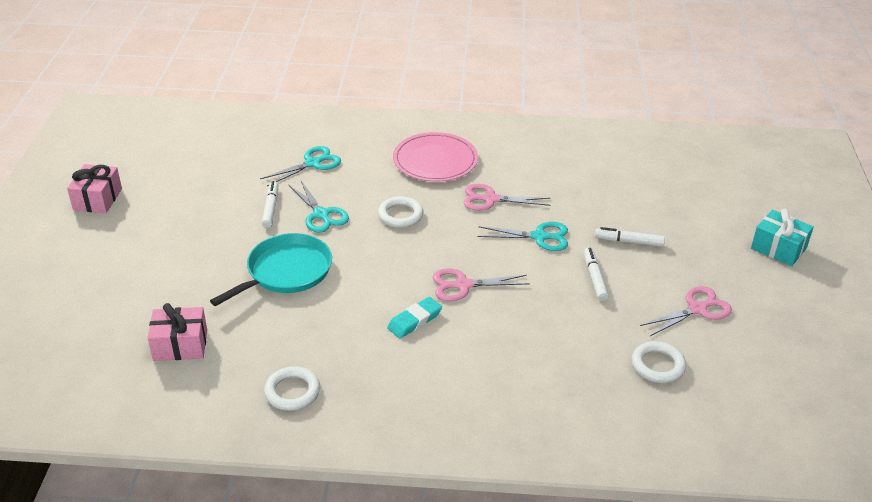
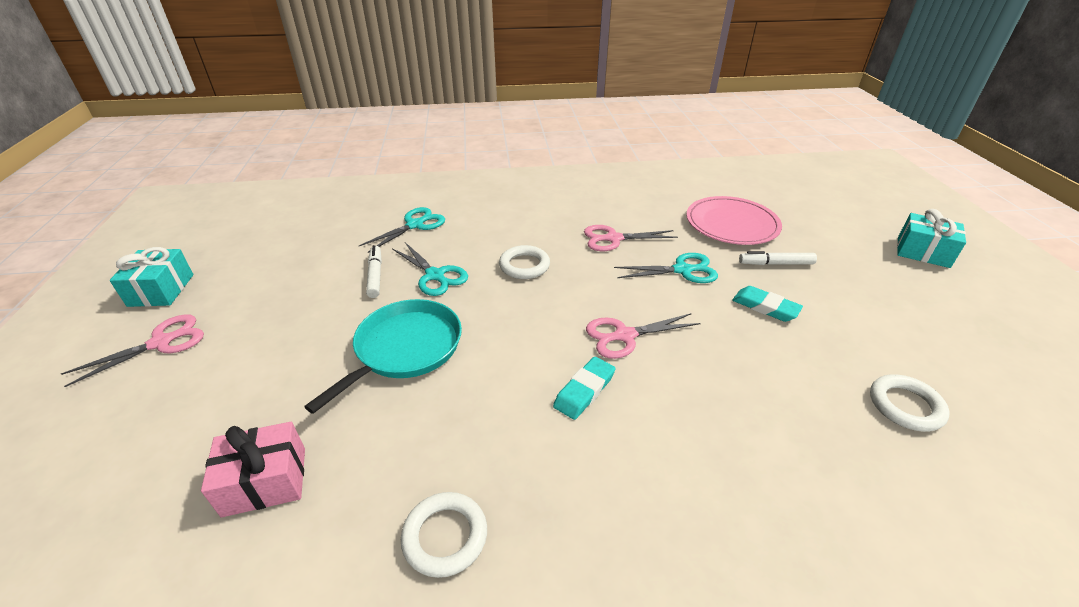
camera: 10 degrees left, 0 degrees up
(97, 199) = (161, 290): pink gift -> turquoise gift
(435, 160) = (542, 209): pink plate -> pink plate (731, 224)
(594, 278) = (765, 307): white marker -> turquoise eraser
(697, 309) = (896, 327): pink scissors -> pink scissors (161, 343)

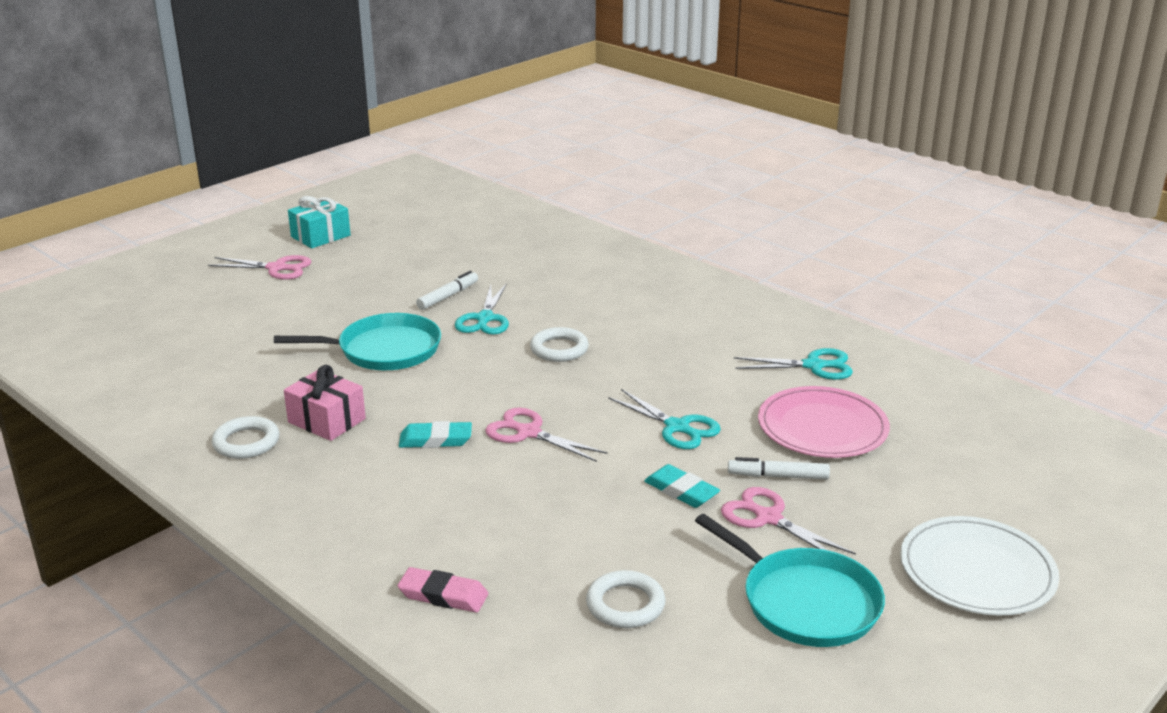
camera: 50 degrees right, 10 degrees down
(265, 481) = (218, 366): pink gift -> pink gift (326, 420)
(415, 225) = (541, 276): turquoise scissors -> turquoise scissors (813, 366)
(613, 239) = (675, 373): pink scissors -> pink scissors (768, 518)
(765, 307) = (681, 491): turquoise eraser -> turquoise eraser turned 45 degrees counterclockwise
(775, 263) = (778, 476): white marker -> white marker turned 45 degrees counterclockwise
(844, 514) = (443, 595): none -> pink eraser
(923, 252) = (977, 571): turquoise gift -> white plate
(933, 324) = (805, 602): none -> turquoise pan

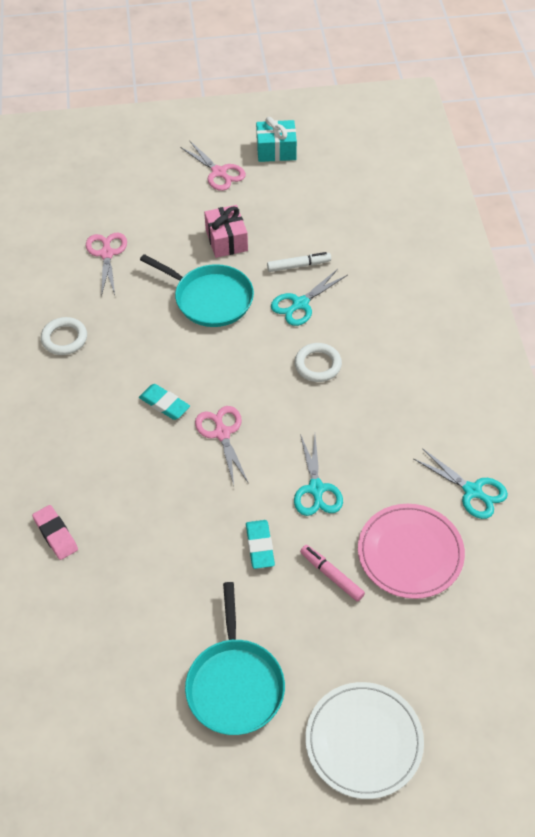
camera: 40 degrees right, 25 degrees up
(326, 420) = (121, 346): pink gift -> pink gift (226, 240)
(625, 604) = (138, 611): white ring -> none
(768, 518) = (286, 605): pink scissors -> pink scissors (107, 254)
(778, 476) = (331, 575): white marker -> pink marker

